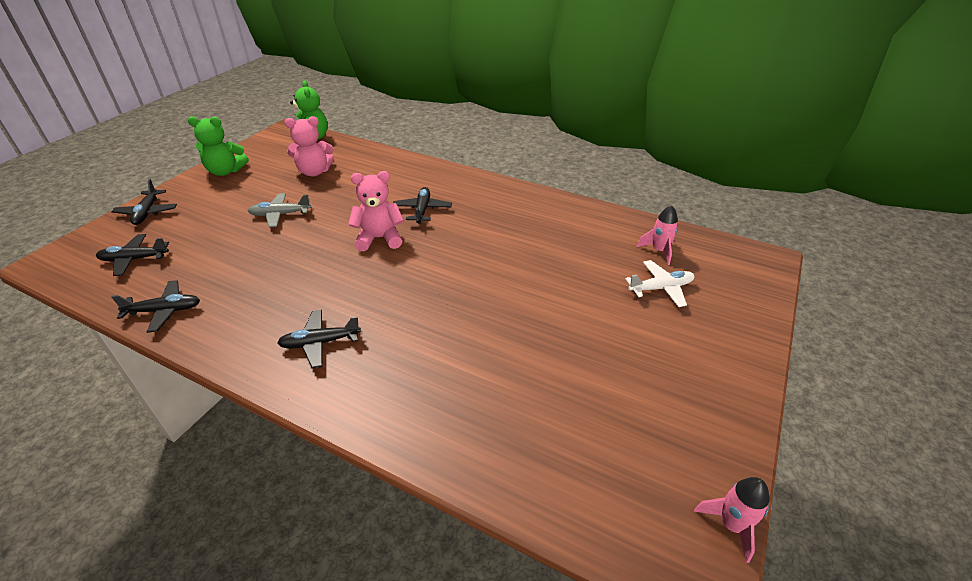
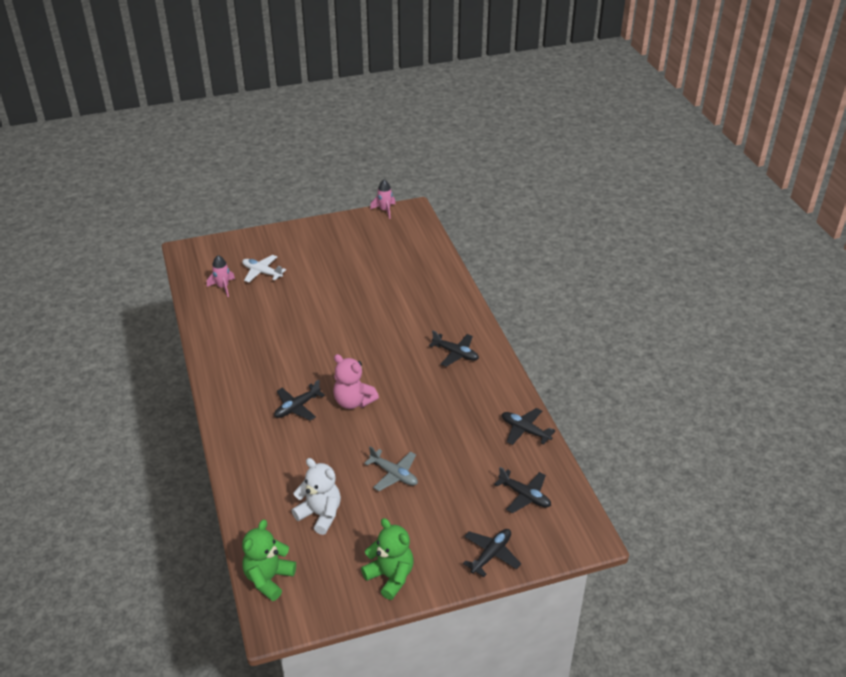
camera: 135 degrees left, 0 degrees up
(314, 172) = (320, 514): pink teddy bear -> white teddy bear

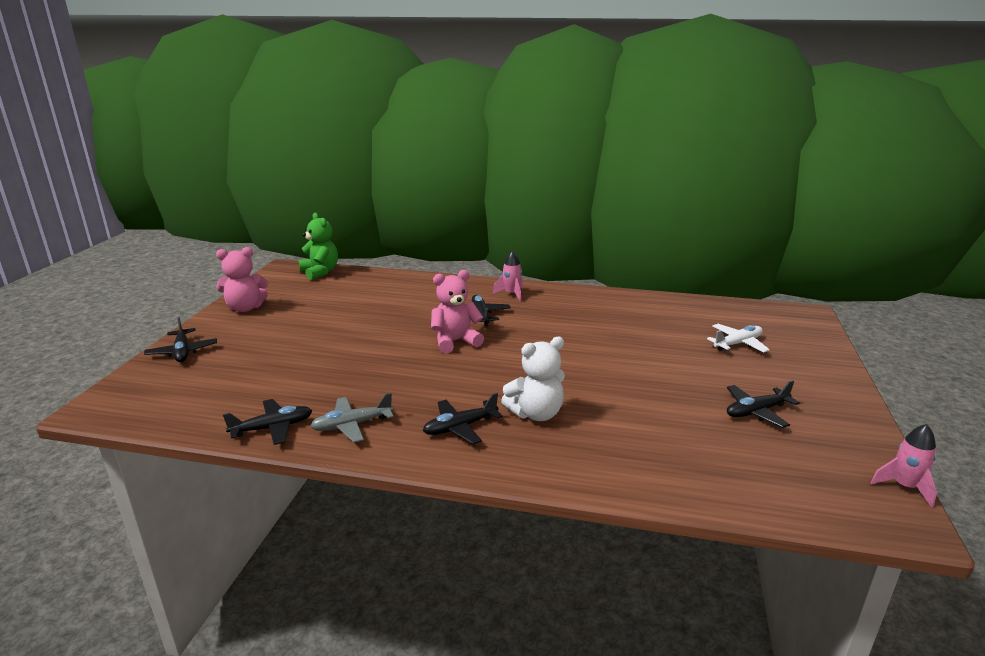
camera: 120 degrees right, 15 degrees down
(223, 287) = (717, 318): pink rocket -> pink rocket (511, 294)
(320, 514) = (345, 298): white teddy bear -> white teddy bear (536, 414)
(390, 576) = (245, 308): green teddy bear -> pink teddy bear
(394, 474) = (336, 336): grey plane -> grey plane (352, 425)
(524, 495) = (201, 392): black plane -> black plane (756, 412)

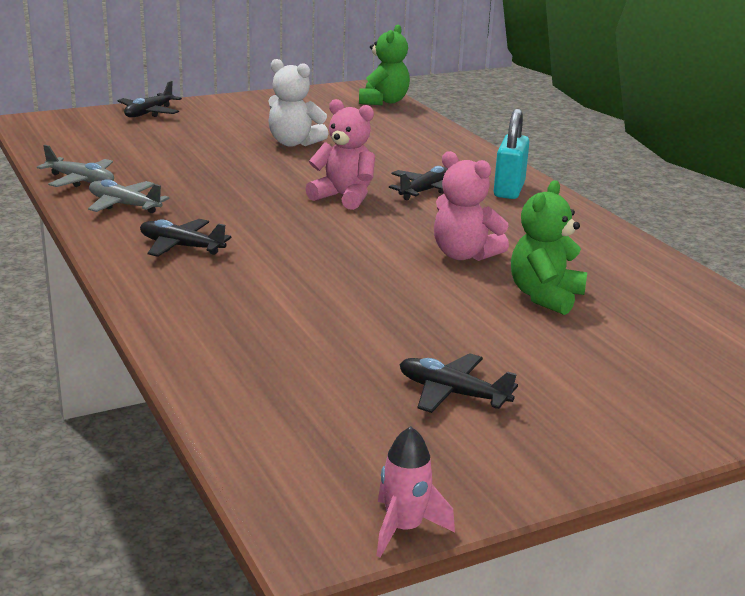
camera: 50 degrees right, 0 degrees up
(245, 308) = (258, 103): pink teddy bear -> pink teddy bear (464, 255)
(272, 428) = (81, 180): black plane -> grey plane
(511, 294) = (509, 190): pink rocket -> turquoise padlock
(536, 414) = (256, 272): white teddy bear -> white teddy bear (294, 143)
(660, 340) = (545, 296): none -> green teddy bear
(737, 344) = (633, 348): white plane -> none

